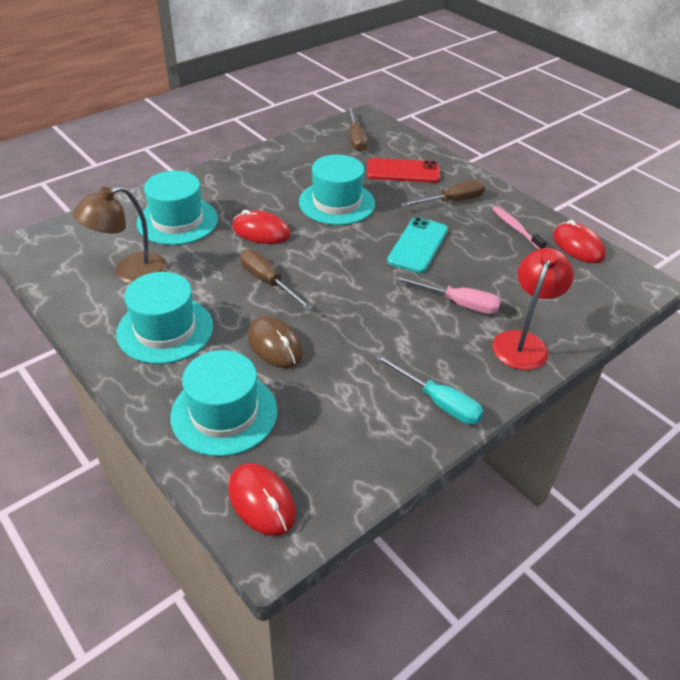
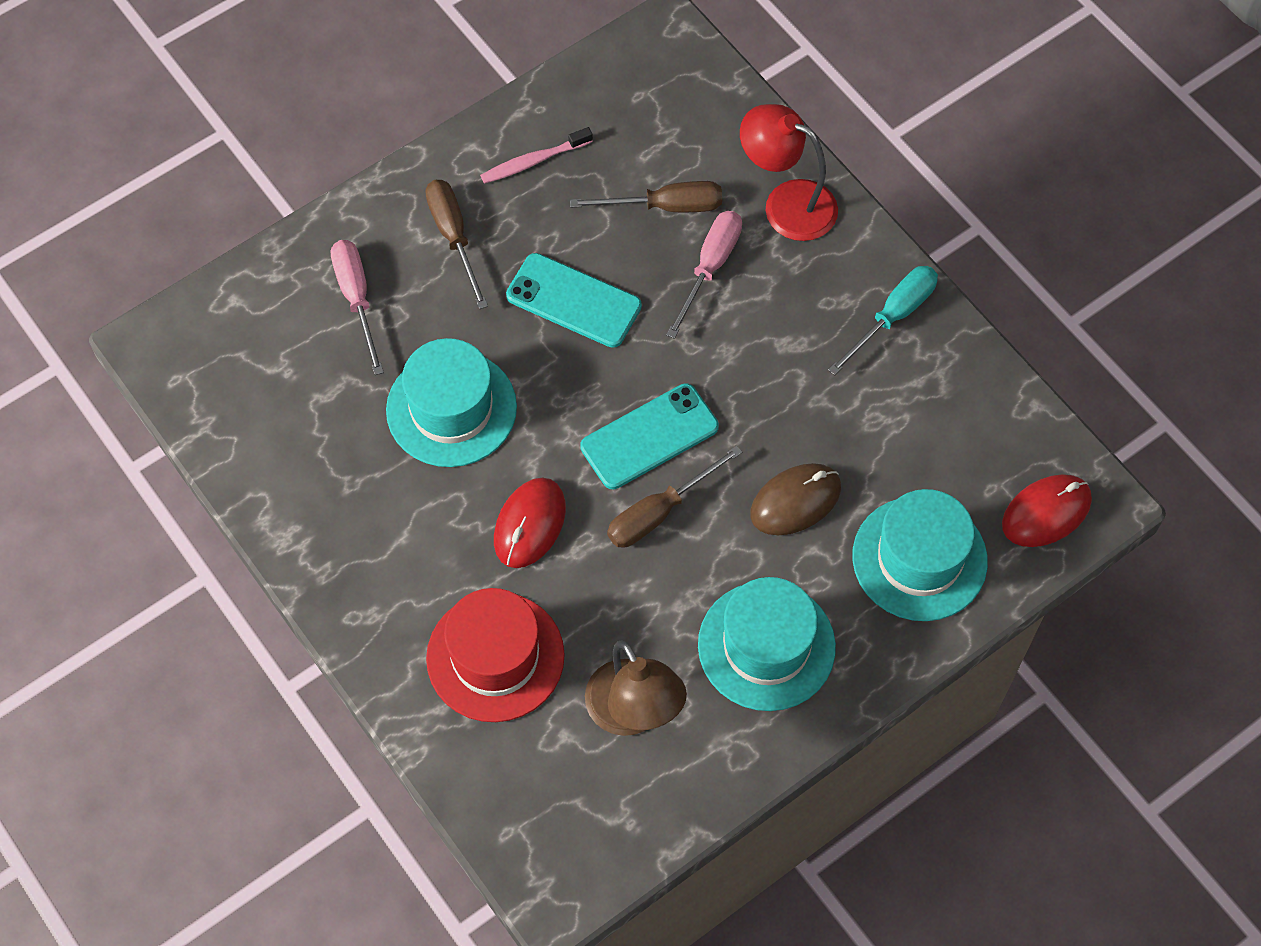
camera: 85 degrees left, 20 degrees up
(177, 221) = (495, 657): turquoise hat -> red hat
(322, 277) = (649, 437): none -> turquoise phone
(356, 139) = (236, 366): brown screwdriver -> brown screwdriver (665, 206)
(403, 171) = (357, 299): red phone -> pink screwdriver
(578, 246) = (580, 91): red mouse -> none

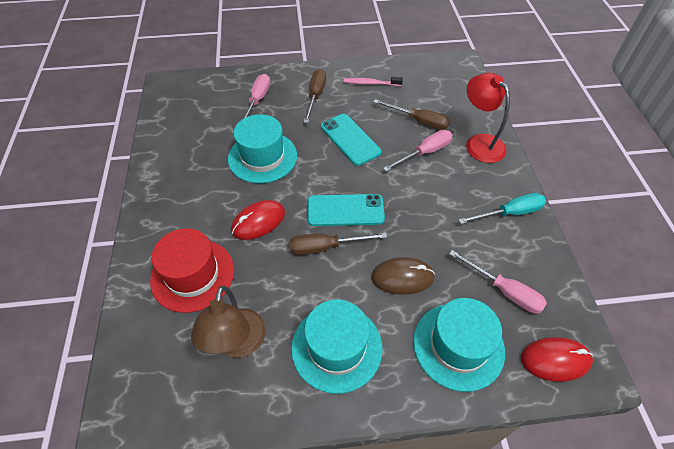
camera: 30 degrees right, 10 degrees down
(941, 449) = (504, 291): none -> pink screwdriver

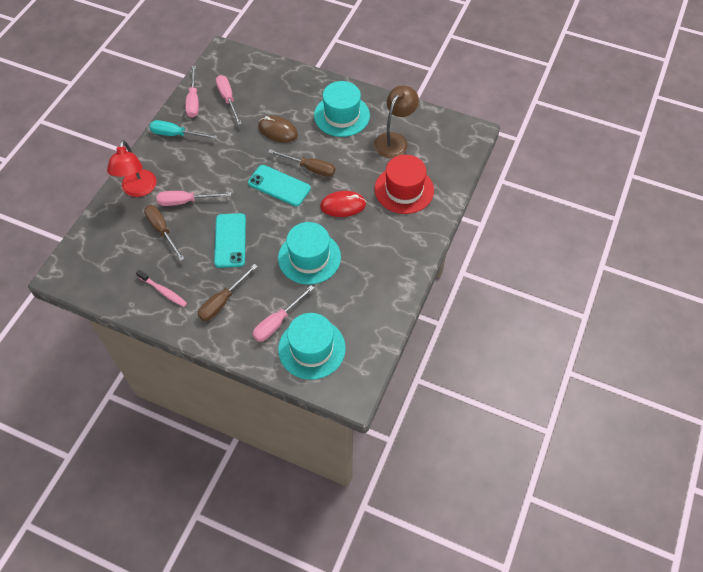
camera: 150 degrees left, 5 degrees up
(458, 345) = (278, 89): turquoise hat -> turquoise hat (311, 348)
(541, 265) = (193, 101): none -> pink screwdriver
(555, 360) = (236, 63): red mouse -> none

